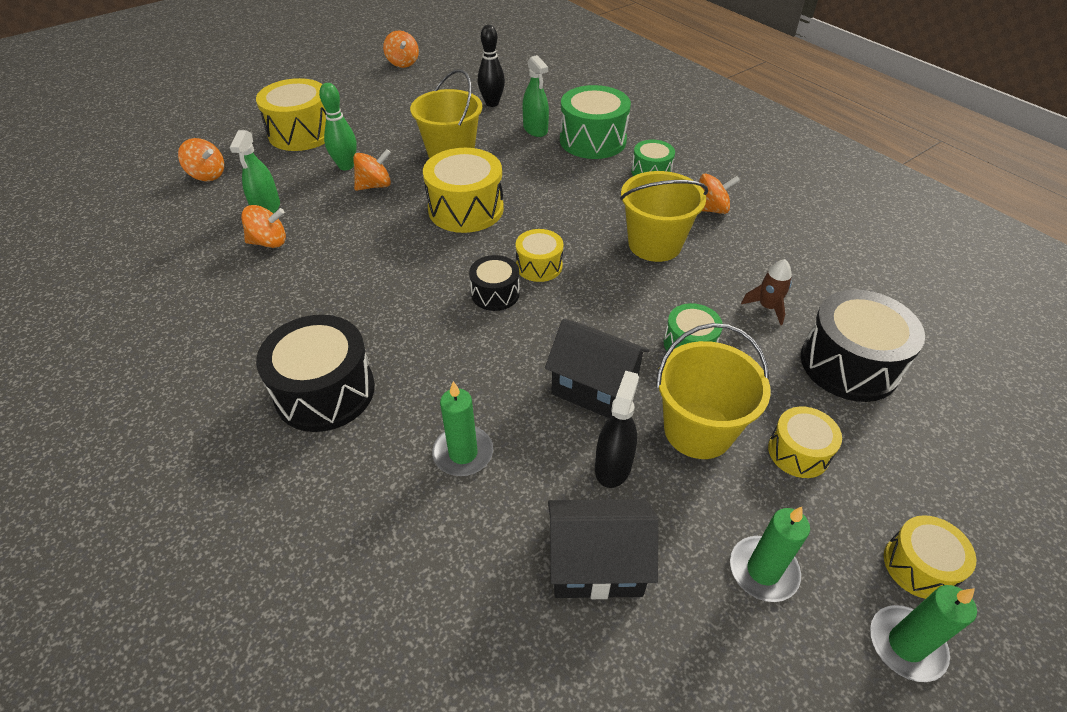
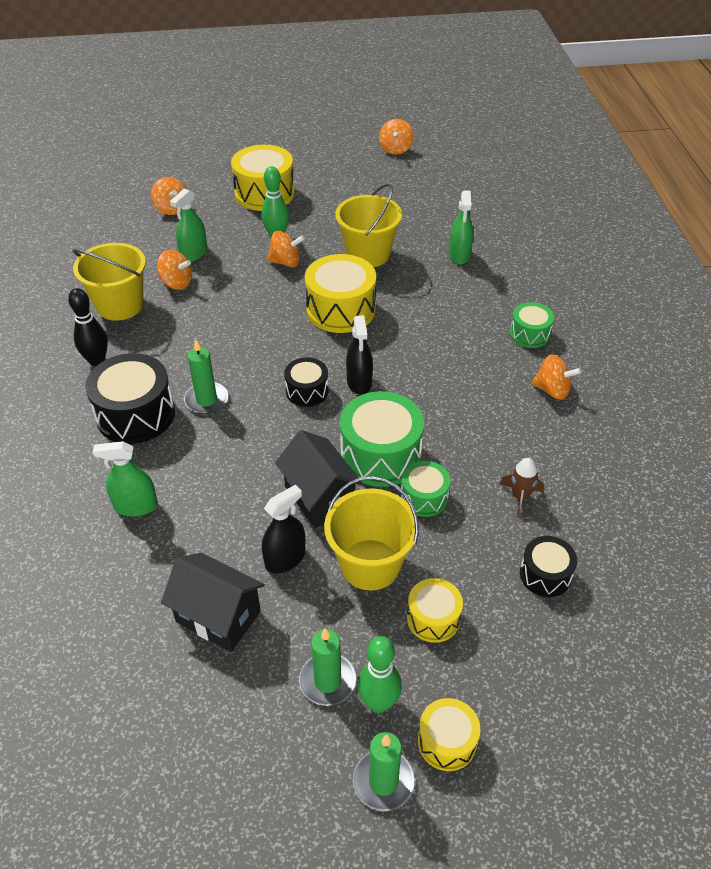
camera: 30 degrees right, 0 degrees up
(403, 490) = (136, 506): none -> green spray bottle
(463, 453) = (192, 500): green candle -> green candle (206, 400)
(492, 103) = (442, 216): black bowling pin -> black bowling pin (97, 360)
(539, 266) = (359, 382): yellow drum -> black spray bottle
(592, 140) = (502, 284): green drum -> green drum (380, 455)
(654, 244) = (472, 402): yellow bucket -> yellow bucket (120, 305)
(827, 564) = (378, 702): none -> green bowling pin
(849, 364) = (545, 575): black drum -> black drum, size x0.56

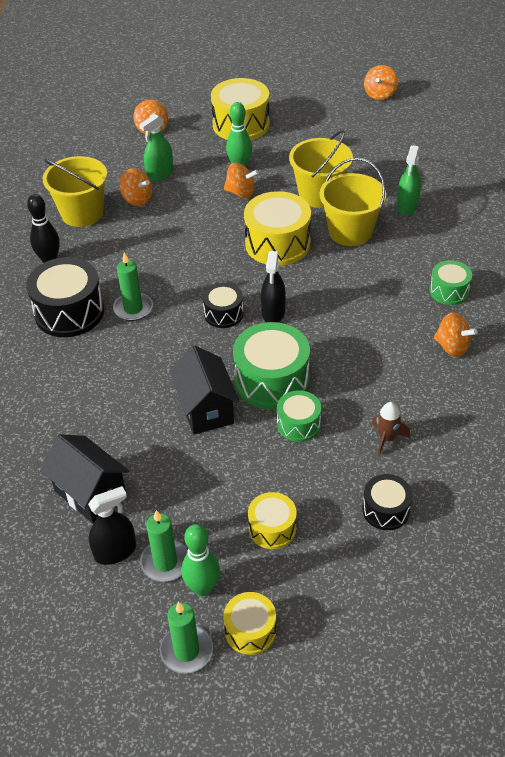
camera: 15 degrees right, 0 degrees up
(136, 506) = (48, 390): green spray bottle -> none
(285, 559) = (160, 456): black spray bottle -> black spray bottle (115, 551)
(370, 564) = (232, 473): yellow bucket -> yellow bucket (350, 232)

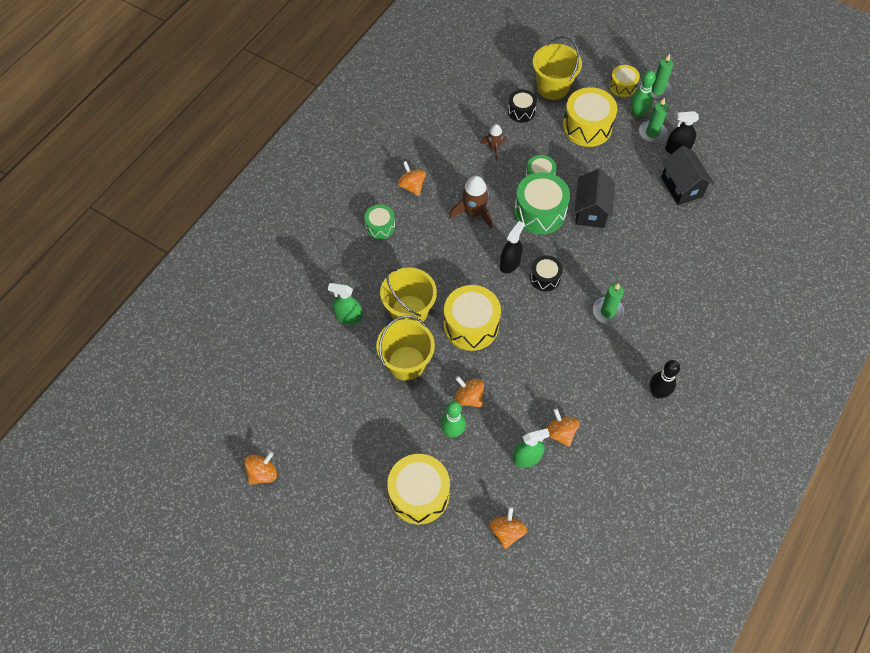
camera: 155 degrees left, 15 degrees up
(69, 312) = (656, 330): black drum -> none
(82, 213) = (614, 438): yellow bucket -> yellow bucket (553, 87)
(272, 528) = (587, 127): yellow drum -> yellow drum, size x1.77
(353, 348) = (473, 212): none -> brown rocket
(407, 206) = (348, 316): green spray bottle -> green spray bottle turned 120 degrees counterclockwise

